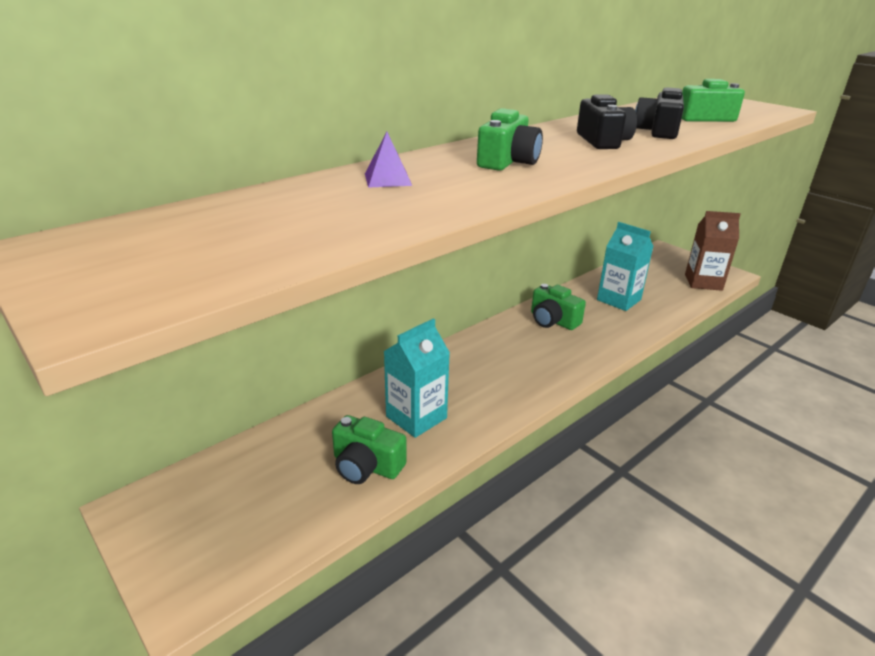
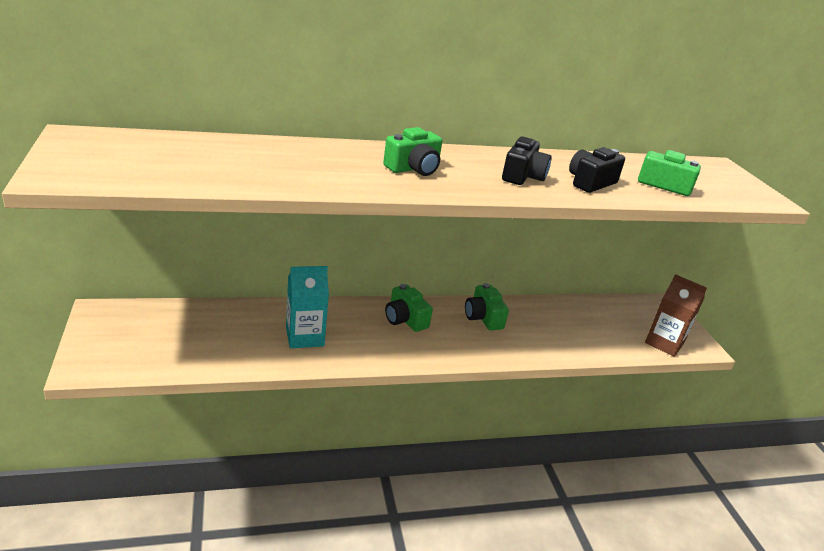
camera: 25 degrees right, 0 degrees up
(366, 466) = (242, 350): green camera -> green camera (405, 319)
(387, 179) = (309, 155): purple pyramid -> none
(618, 300) = (561, 325): turquoise carton -> none

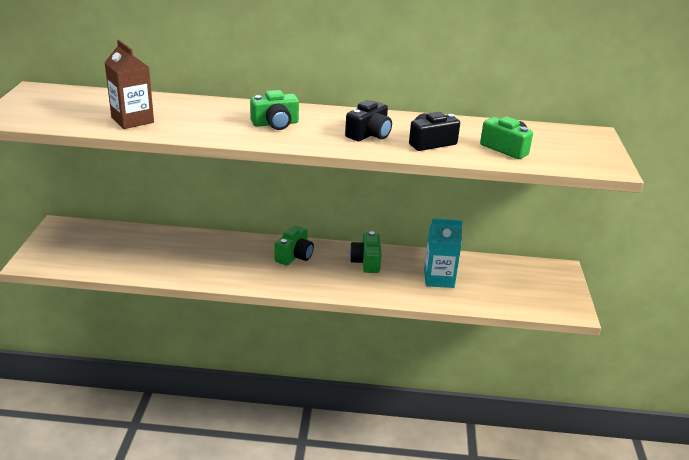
camera: 20 degrees right, 0 degrees up
(305, 337) = (202, 260): turquoise carton -> turquoise carton (439, 279)
(405, 319) = (294, 256): green camera -> green camera turned 135 degrees counterclockwise
(664, 343) = (534, 303): brown carton -> brown carton (132, 120)

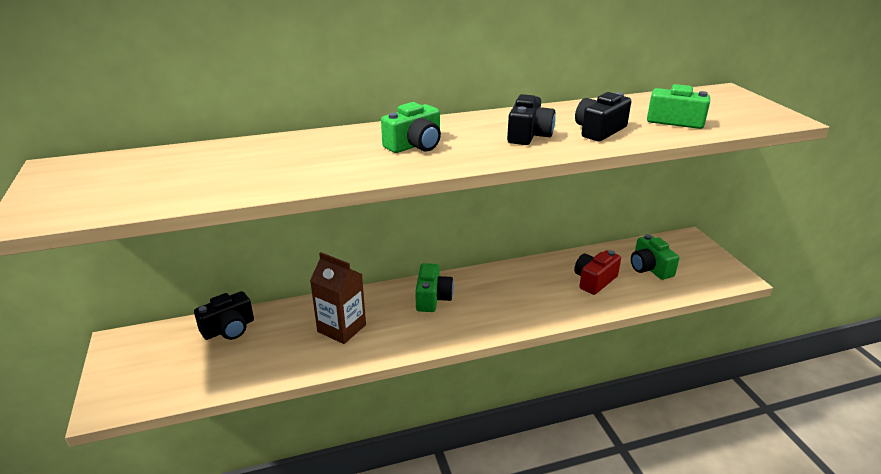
camera: 20 degrees left, 0 degrees up
(132, 120) = (232, 178): brown carton -> brown carton (341, 328)
(134, 237) = (229, 329): none -> black camera
(366, 262) = (511, 283): green camera -> green camera (650, 268)
(439, 279) = (594, 281): turquoise carton -> red camera

